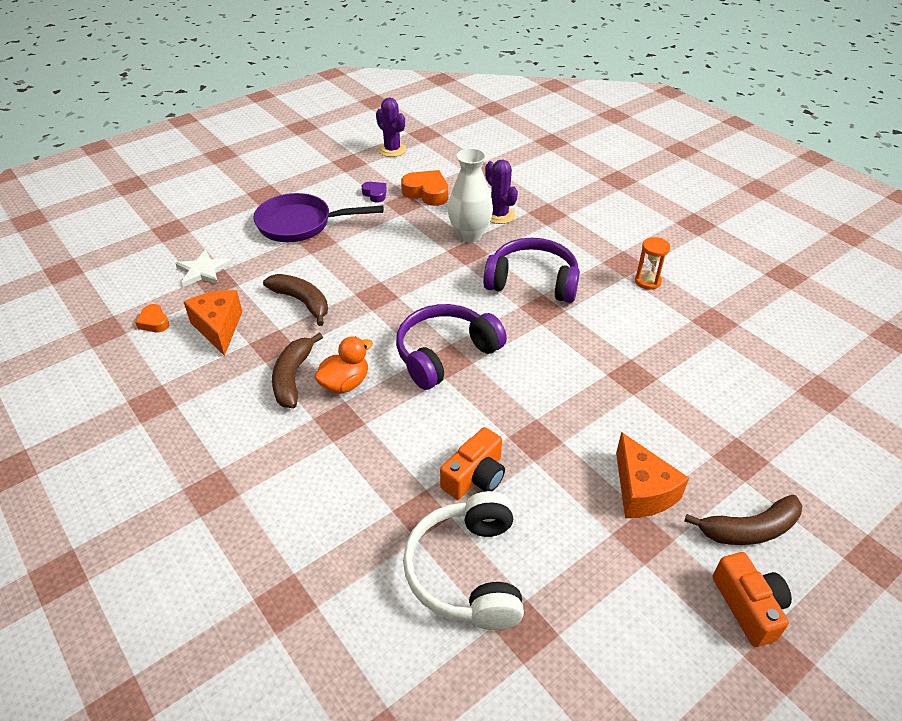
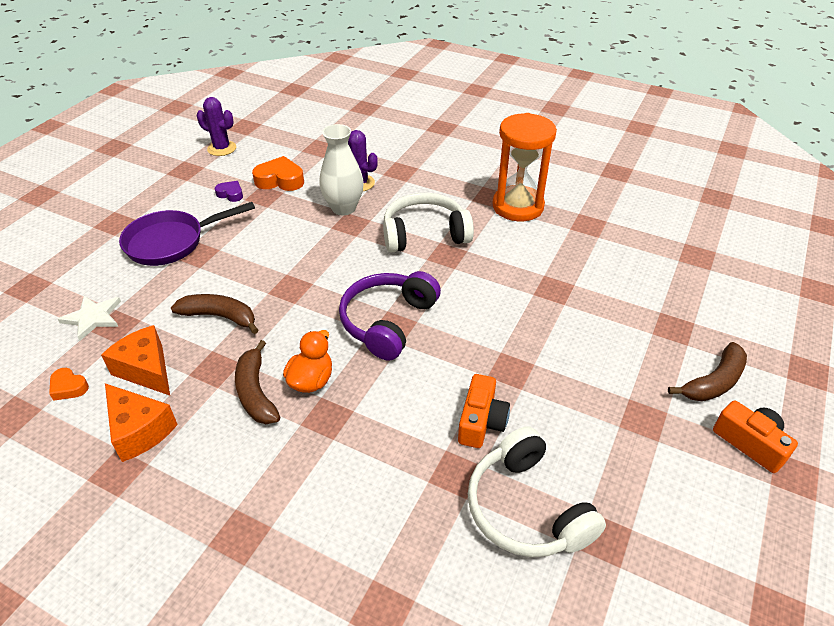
camera: 25 degrees left, 0 degrees up
(532, 281) = (424, 234): purple headphones -> white headphones
(641, 491) = (619, 382): orange cheese -> orange cheese (139, 430)
(647, 281) = (518, 206): orange hourglass -> orange hourglass, size x2.19

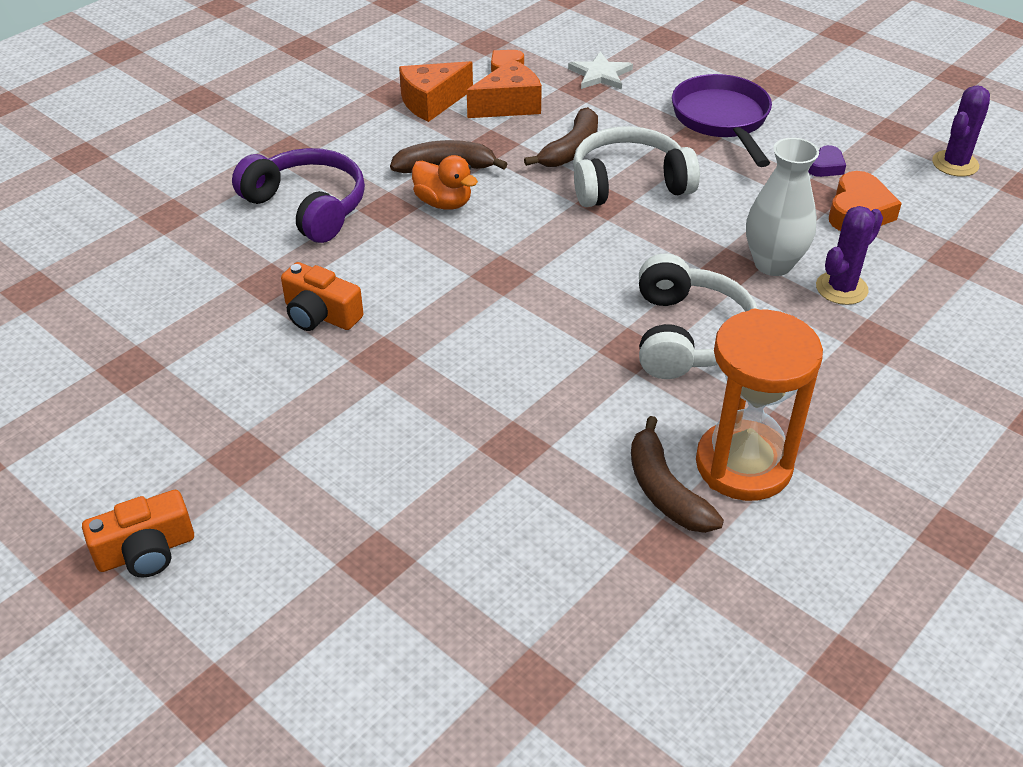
camera: 105 degrees right, 0 degrees up
(387, 322) = (512, 270): purple headphones -> purple headphones (308, 206)
(526, 508) = (198, 321): white headphones -> white headphones (628, 183)
(714, 382) = (255, 561): brown banana -> brown banana (665, 490)

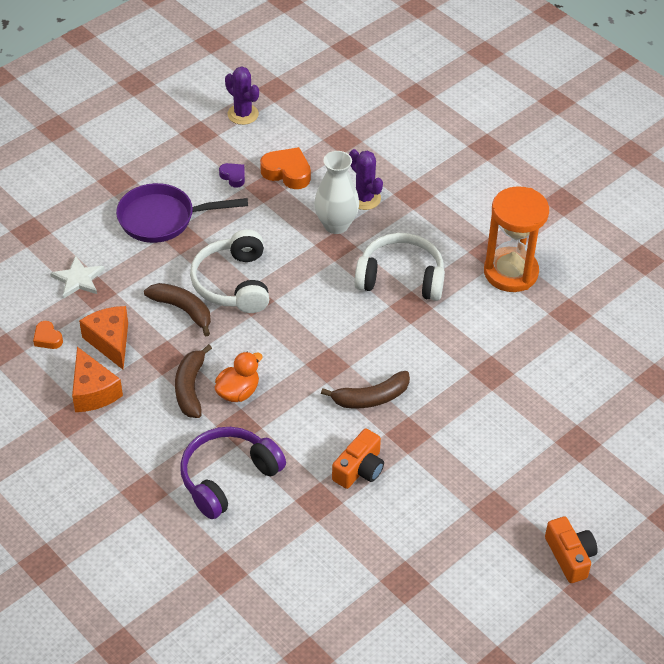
camera: 85 degrees left, 5 degrees up
(665, 490) = (528, 309): brown banana -> brown banana (371, 398)

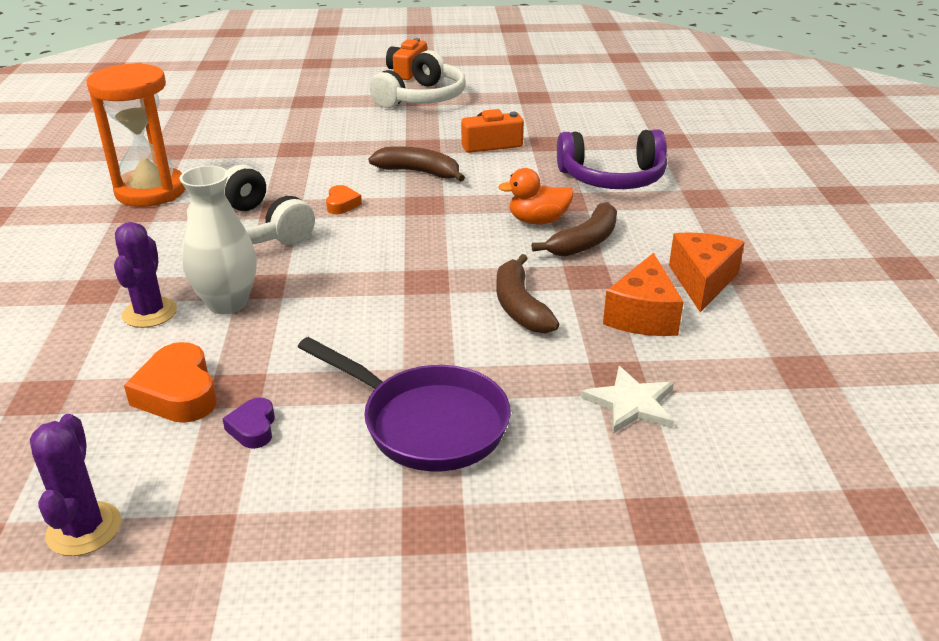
camera: 140 degrees left, 15 degrees down
(47, 338) = (728, 354): orange heart -> orange heart (342, 204)
(233, 283) = (428, 304): white headphones -> white headphones (422, 98)

